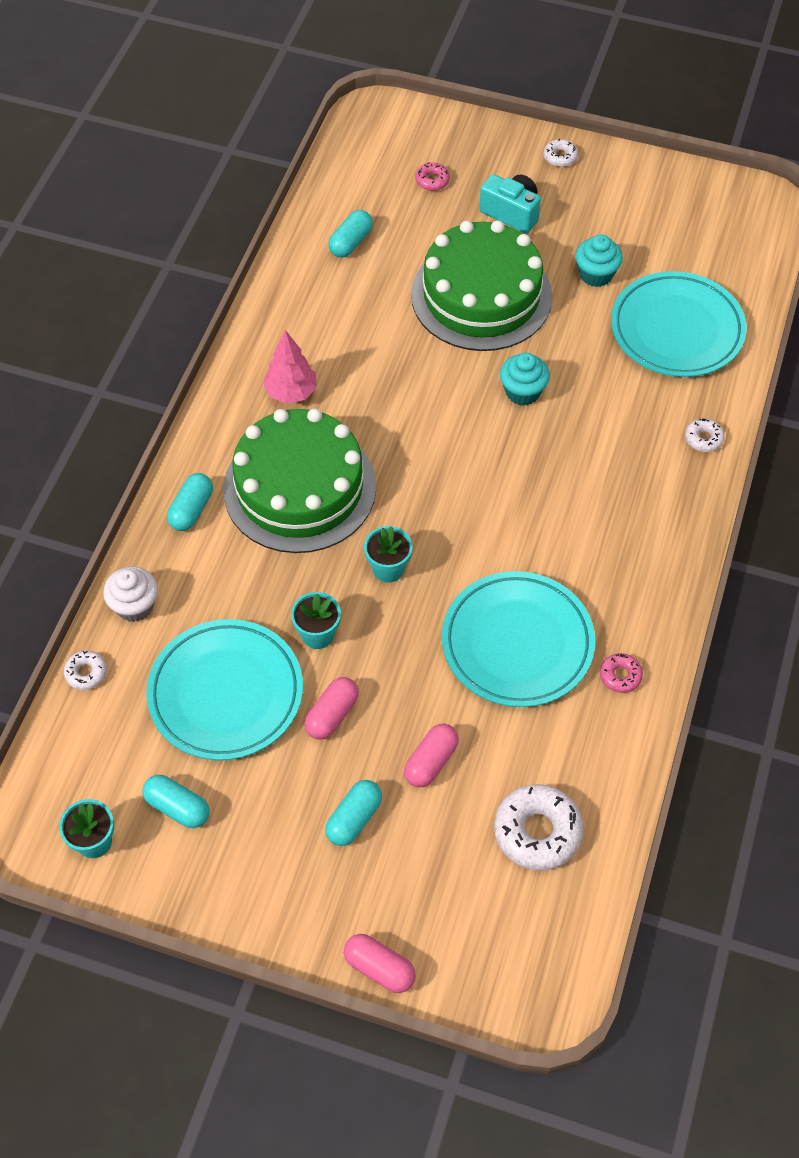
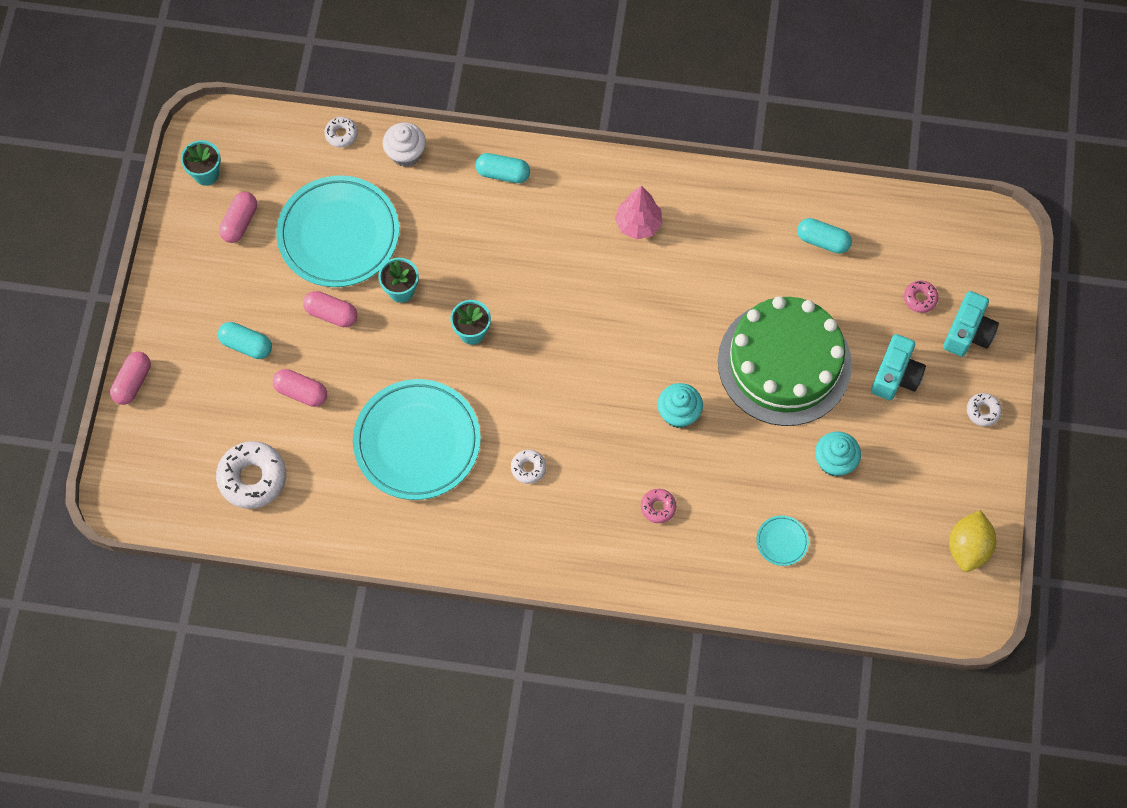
camera: 80 degrees right, 10 degrees up
(177, 807) = (240, 222): turquoise capsule -> pink capsule
(299, 488) = (539, 250): green cake -> none
(476, 153) = (968, 333): none -> turquoise camera
(620, 676) = (399, 526): pink donut -> pink donut (658, 507)
(676, 330) = (782, 541): turquoise plate -> turquoise plate, size x0.40
(697, 192) = (968, 548): none -> yellow lemon
(703, 439) = (657, 575): white donut -> white donut (528, 468)

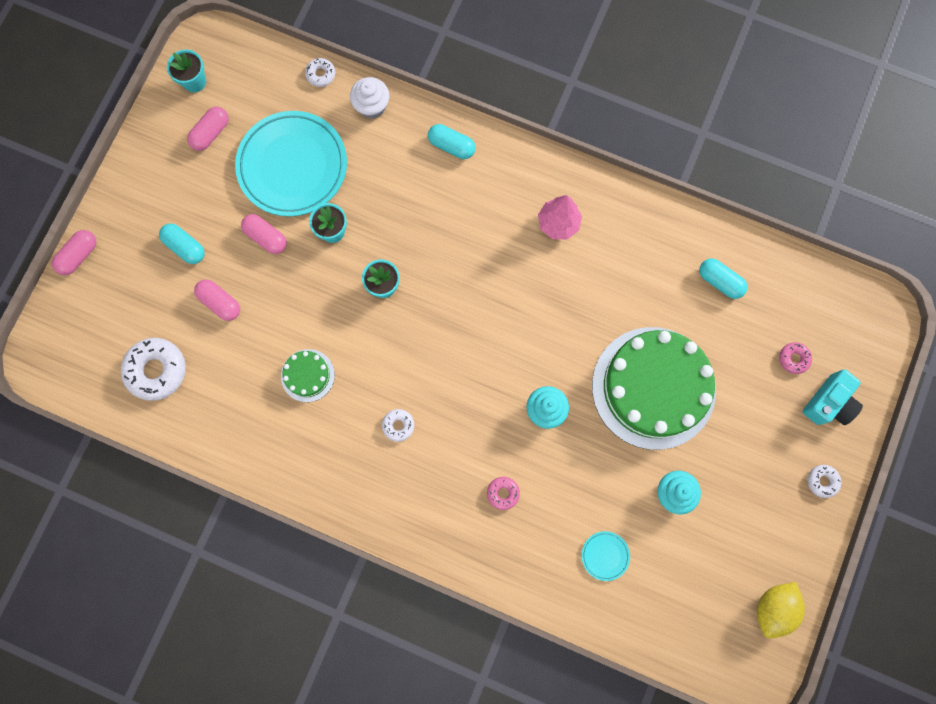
camera: 15 degrees right, 10 degrees up
(417, 442) = (307, 375): turquoise plate -> green cake
(895, 376) = (751, 426): turquoise camera -> none

